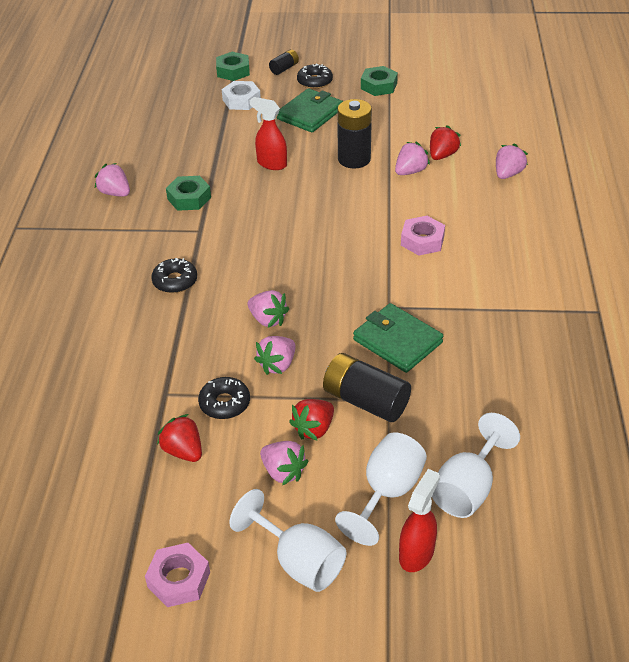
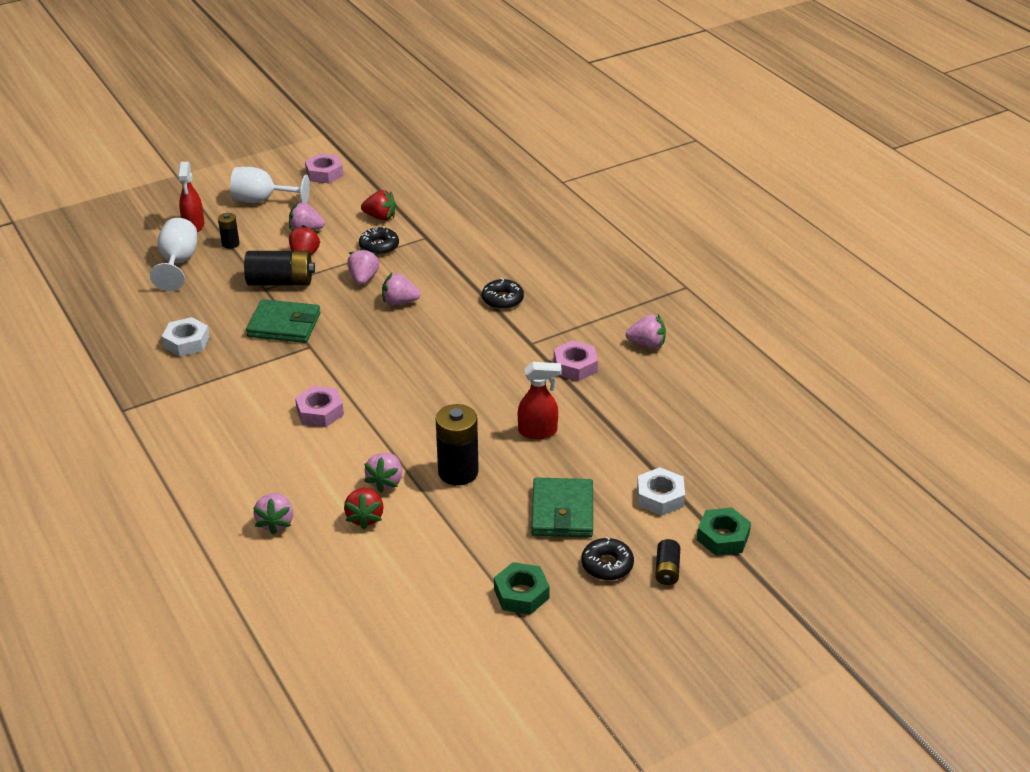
camera: 145 degrees right, 5 degrees down
(189, 198) = (575, 366): green nut -> pink nut
(387, 492) = (230, 244): white goblet -> black battery
(507, 362) = (186, 342): none -> white nut

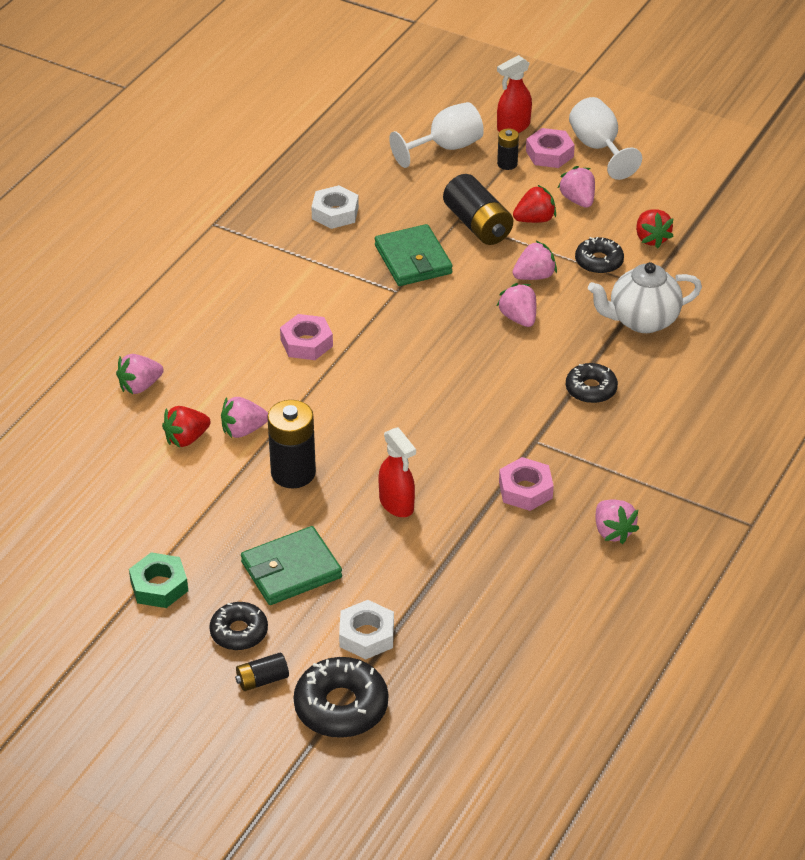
camera: 60 degrees right, 5 degrees up
(324, 173) = (689, 165): pink nut -> pink nut (549, 154)
(456, 252) = (642, 320): none -> white teapot
(722, 537) = (341, 706): green nut -> black donut

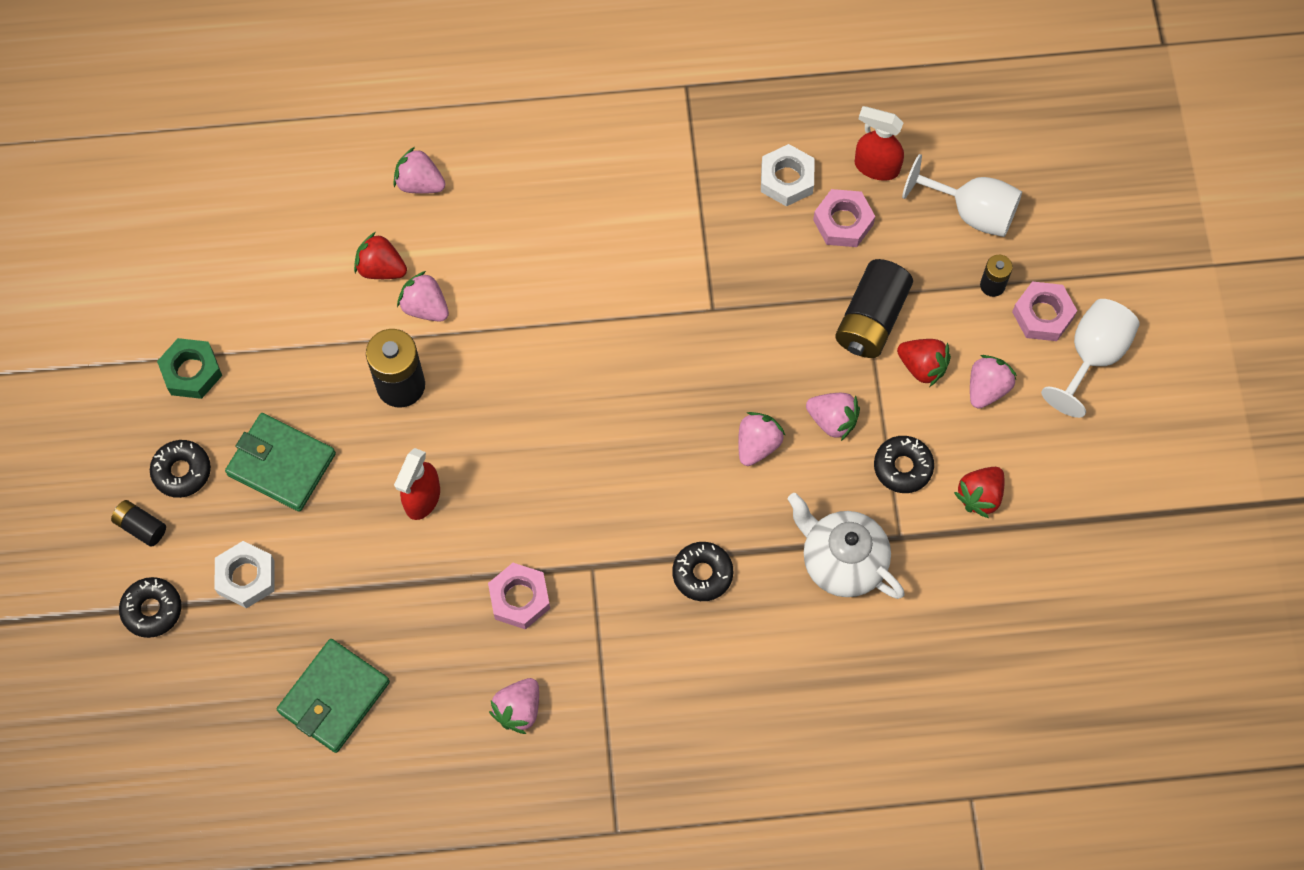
camera: 55 degrees right, 25 degrees up
(306, 343) = (579, 281): pink nut -> pink nut (843, 222)
(341, 706) = (152, 610): black donut -> black donut, size x0.64
(413, 259) = (771, 294): green wallet -> green wallet (334, 697)
(513, 127) = (1059, 253): red spray bottle -> red spray bottle (876, 167)

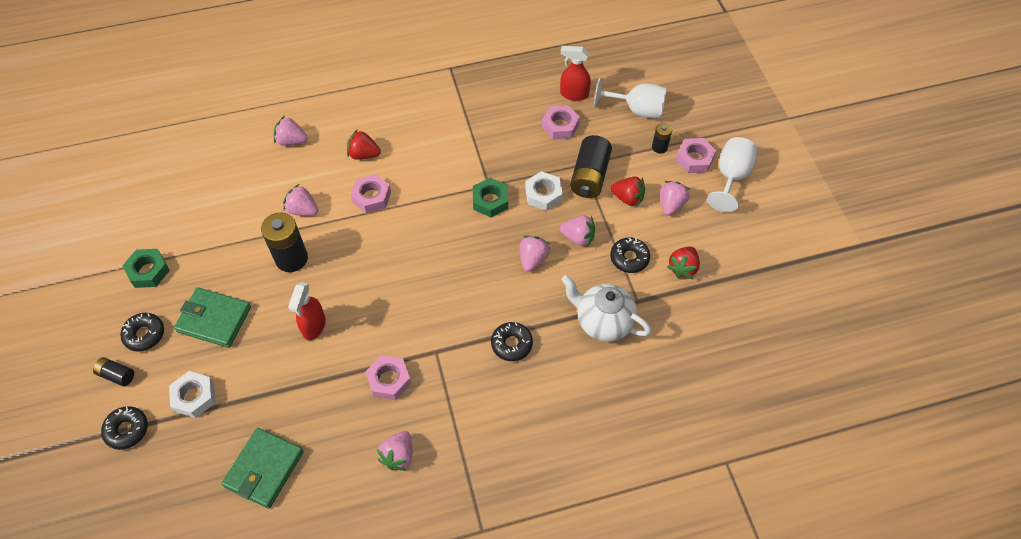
camera: 10 degrees left, 10 degrees down
(381, 268) = (271, 192): red strawberry -> red strawberry (363, 154)
(531, 301) = (371, 197): none -> pink nut
(710, 337) = (490, 201): none -> green nut
(787, 179) = (521, 108): white nut -> white nut (543, 194)

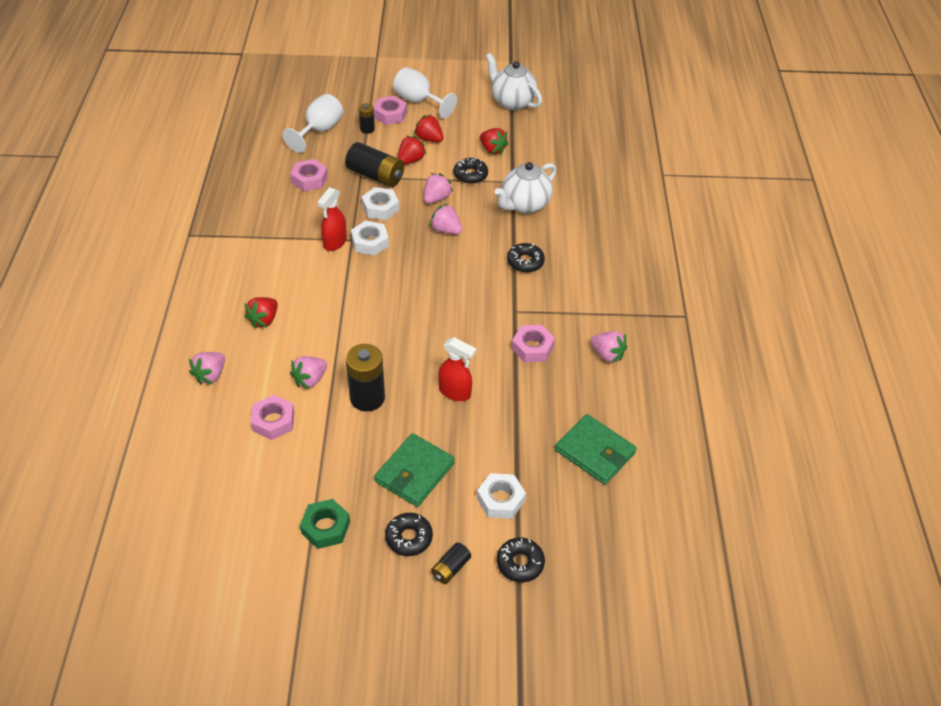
camera: 75 degrees left, 10 degrees down
(371, 197) = (321, 323): pink nut -> pink nut (273, 421)
(490, 201) = (370, 242): green nut -> white nut
(573, 94) = (277, 162): red spray bottle -> red spray bottle (335, 242)
(671, 205) = (429, 139): pink strawberry -> red strawberry
(781, 266) = (512, 102): none -> white teapot

